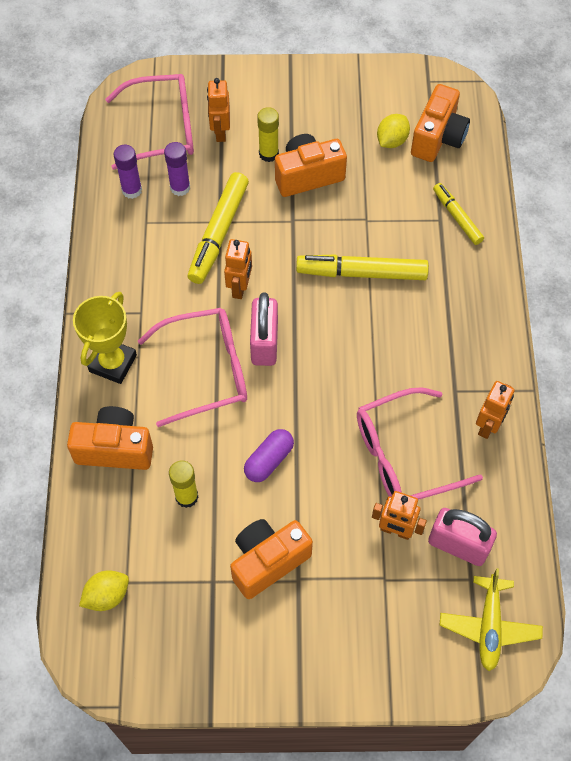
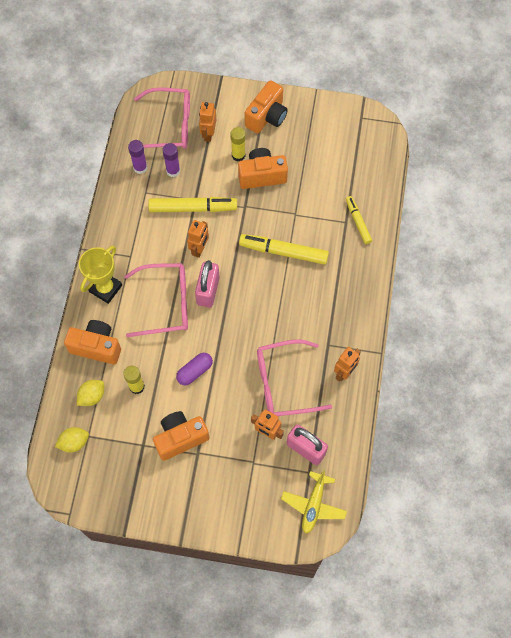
camera: 10 degrees right, 5 degrees up
(219, 233) = (193, 208): yellow marker -> yellow marker turned 120 degrees counterclockwise
(392, 141) = (325, 158): yellow lemon -> yellow lemon (92, 396)
(438, 138) = (358, 161): orange camera -> orange camera (267, 116)

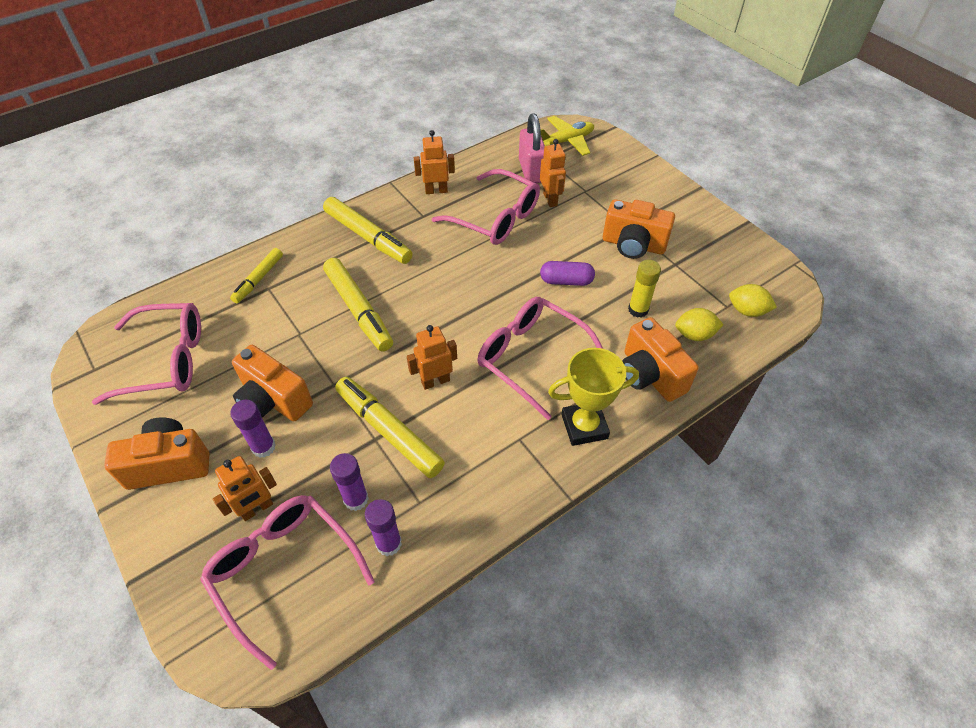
camera: 135 degrees left, 15 degrees down
(208, 291) = (474, 335): pink padlock -> none
(238, 155) = (263, 447): yellow glue stick -> purple glue stick
(336, 148) = (166, 360): none -> pink glasses
(339, 300) = (368, 237): none -> yellow marker

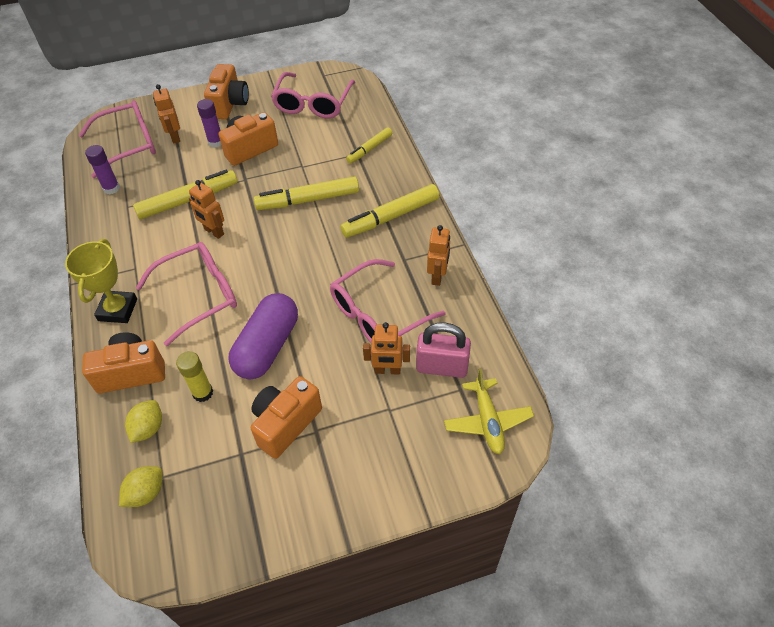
camera: 110 degrees right, 0 degrees up
(258, 279) = (369, 149): yellow marker -> yellow marker turned 90 degrees counterclockwise
(356, 499) = (150, 178): purple glue stick -> none
(435, 381) = (214, 232): orange robot -> orange robot turned 135 degrees clockwise
(566, 281) = (267, 346): purple capsule -> purple capsule, size x1.79

